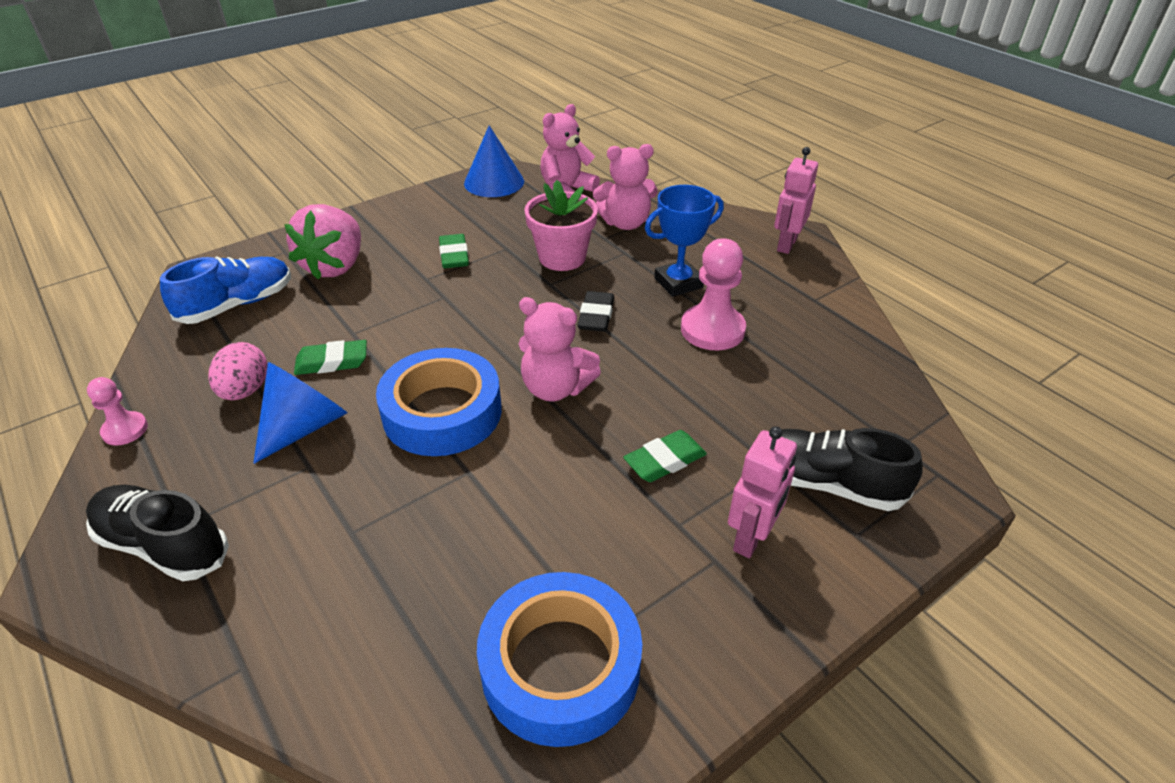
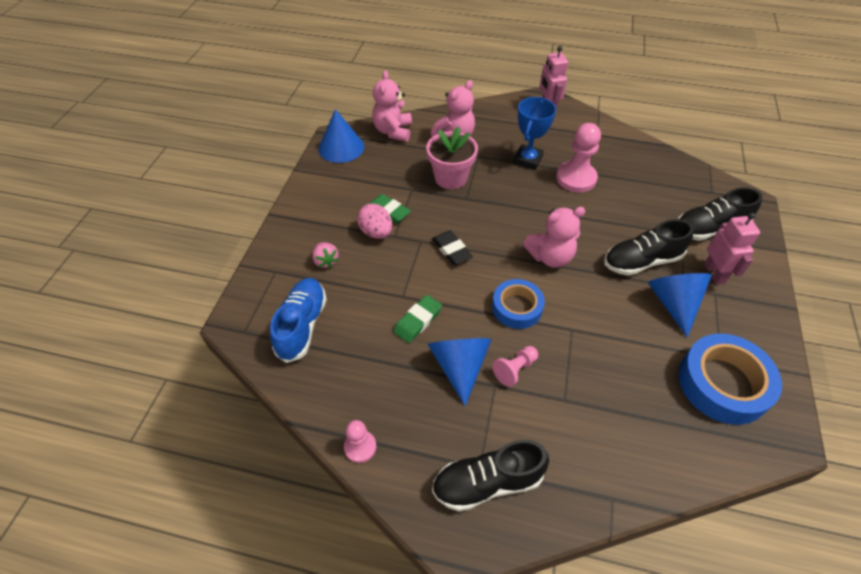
camera: 40 degrees left, 10 degrees up
(245, 391) = (395, 372): pink egg -> pink egg (376, 232)
(335, 266) = (326, 261): pink strawberry -> pink strawberry, size x0.47
(349, 466) = (515, 369): none -> pink pawn
(442, 412) = (517, 307): blue tape -> blue tape, size x0.64
(596, 316) = (514, 203): black eraser -> black eraser (451, 250)
(636, 531) = (673, 303): none -> blue cone
(665, 460) = (642, 261): green eraser -> black shoe

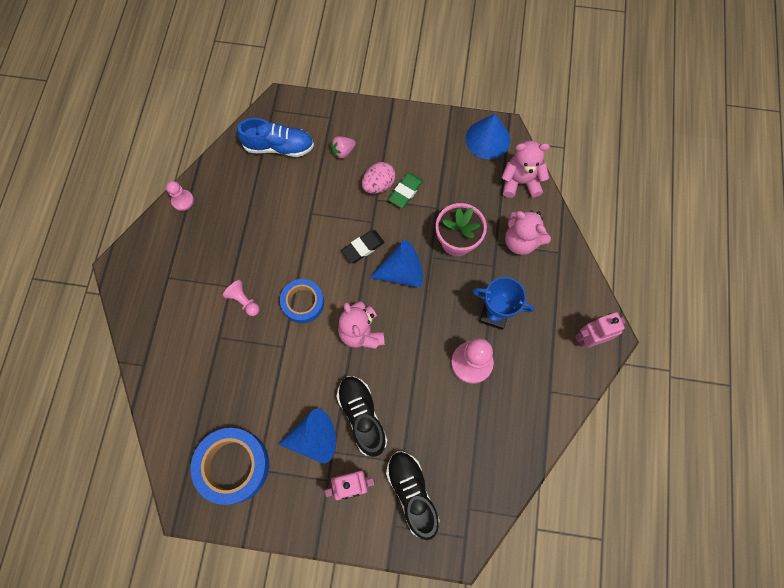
camera: 85 degrees right, 20 degrees up
(418, 321) = (286, 227): green eraser -> none
(459, 366) = (246, 260): blue cone -> blue cone (402, 272)
(487, 482) = (156, 283): black shoe -> none

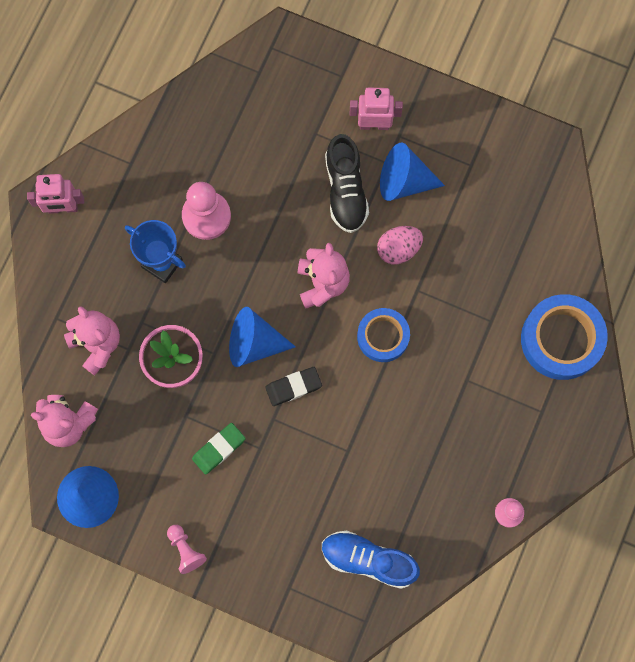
camera: 165 degrees left, 5 degrees up
(233, 466) = (497, 175): blue tape -> blue tape (561, 339)
(243, 301) = (453, 357): pink pawn -> pink pawn (185, 550)
(343, 151) = (284, 529): pink strawberry -> none
(378, 185) = (251, 468): pink egg -> pink egg (398, 249)
(412, 493) = (313, 101): black shoe -> none

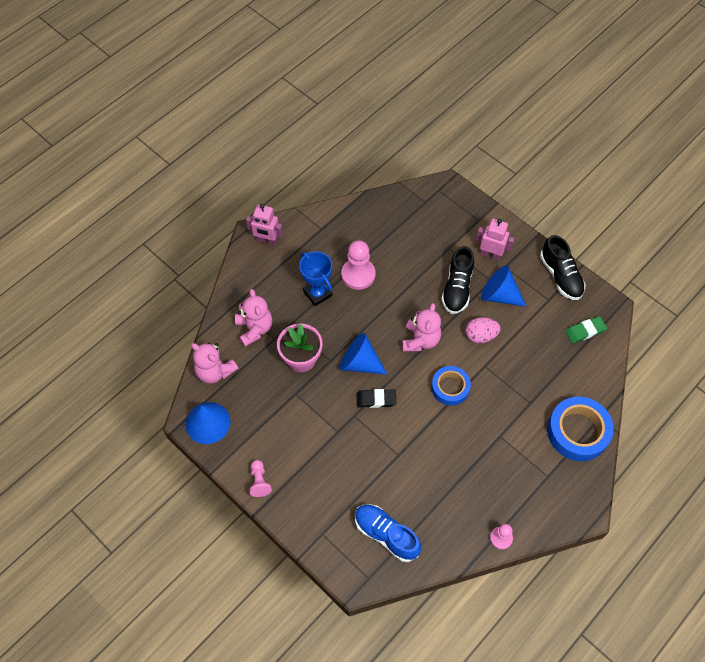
camera: 20 degrees right, 15 degrees down
(219, 449) = (309, 422): green eraser -> green eraser (585, 331)
(476, 125) = (560, 276): none -> black shoe

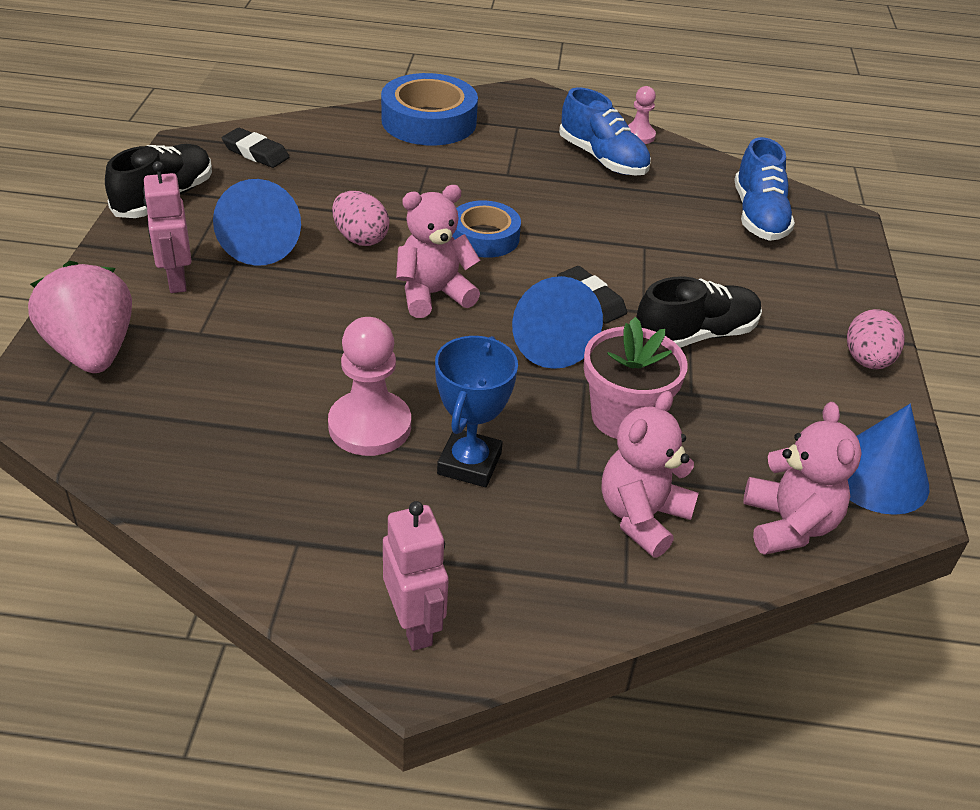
camera: 130 degrees left, 20 degrees down
(259, 481) = (867, 361): pink pawn -> pink egg
(457, 288) = (287, 292): black shoe -> black shoe (695, 335)
(459, 212) = (92, 351): none -> pink strawberry
(487, 497) = (602, 159): none -> blue shoe
(585, 331) = (256, 152): green eraser -> black eraser

